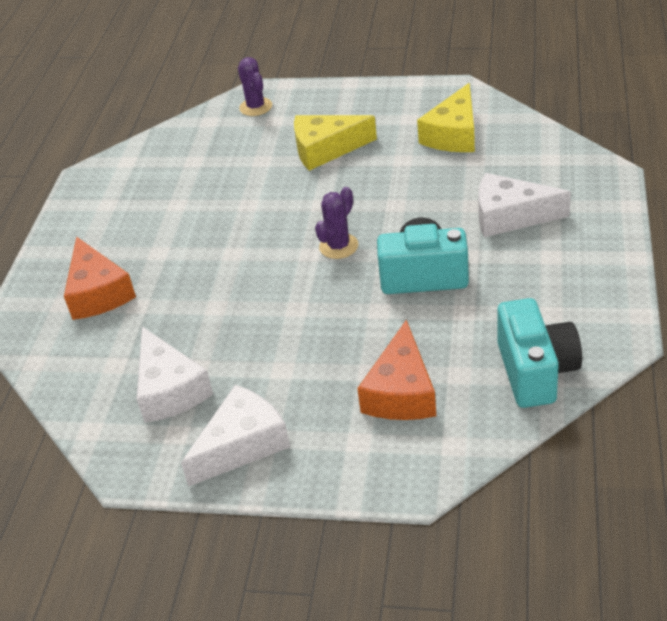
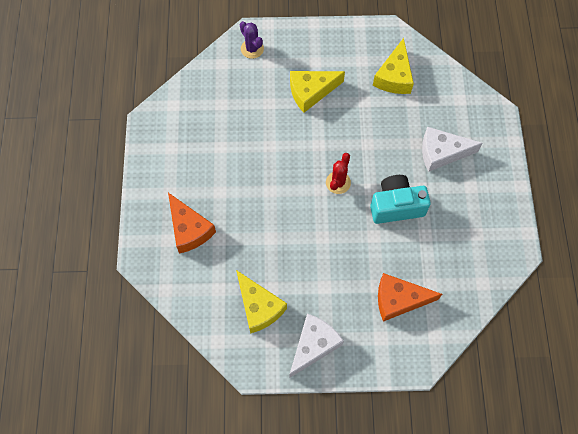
camera: 15 degrees left, 25 degrees up
(170, 389) = (259, 307): white cheese -> yellow cheese
(338, 246) = (338, 182): purple cactus -> red cactus
(401, 392) = (399, 300): orange cheese -> orange cheese turned 90 degrees clockwise
(536, 371) = (473, 279): turquoise camera -> none

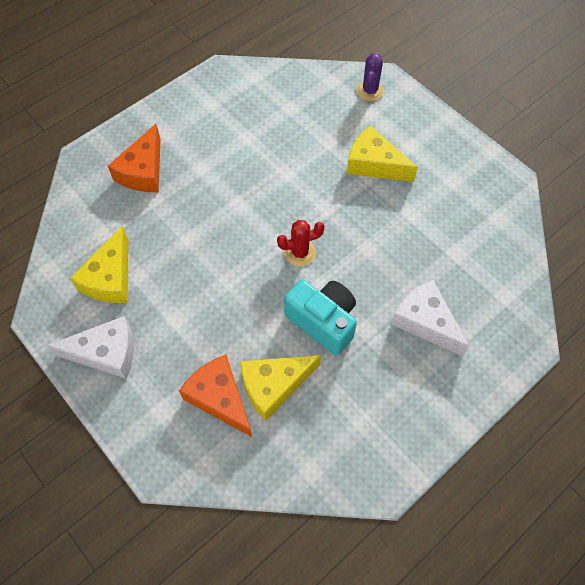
camera: 50 degrees right, 5 degrees down
(394, 76) = (466, 219): yellow cheese -> yellow cheese (274, 386)

